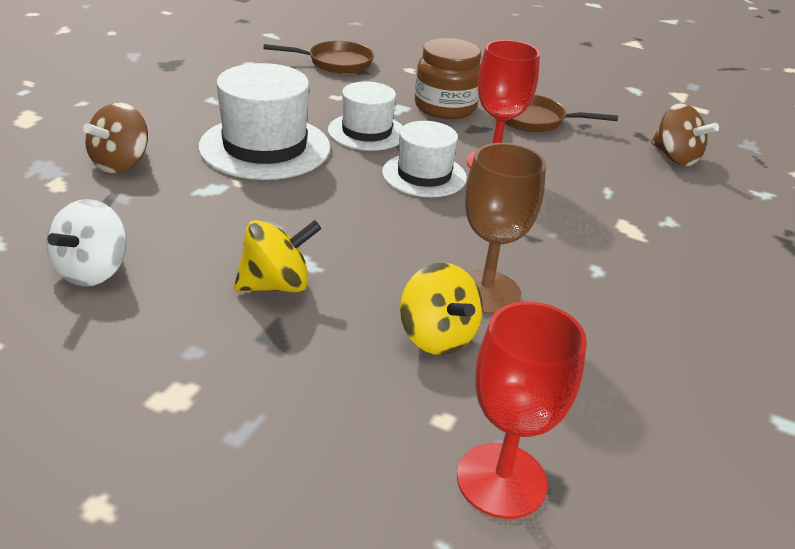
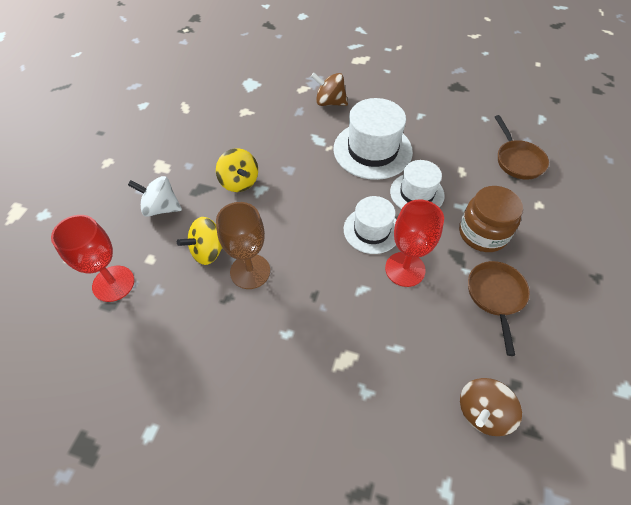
camera: 85 degrees right, 20 degrees up
(93, 271) = (237, 121): white spinning top -> white spinning top (161, 208)

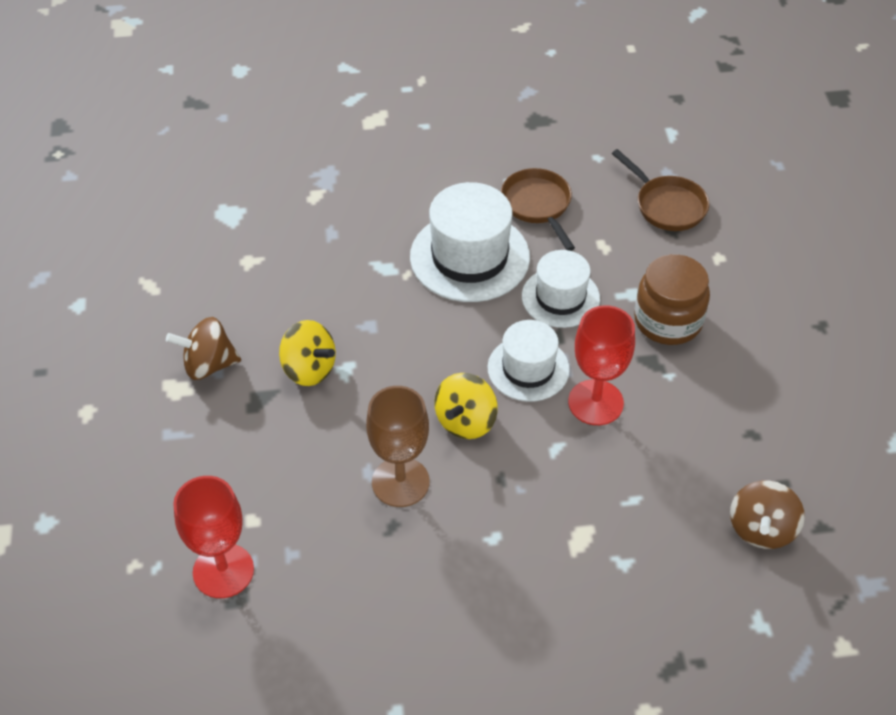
camera: 25 degrees left, 5 degrees down
(161, 208) = (219, 447): white spinning top -> none
(208, 251) = (327, 479): yellow spinning top -> yellow spinning top (466, 421)
(329, 102) = (368, 204): brown spinning top -> brown spinning top (208, 365)
(495, 296) = (718, 393): brown pan -> brown pan (537, 205)

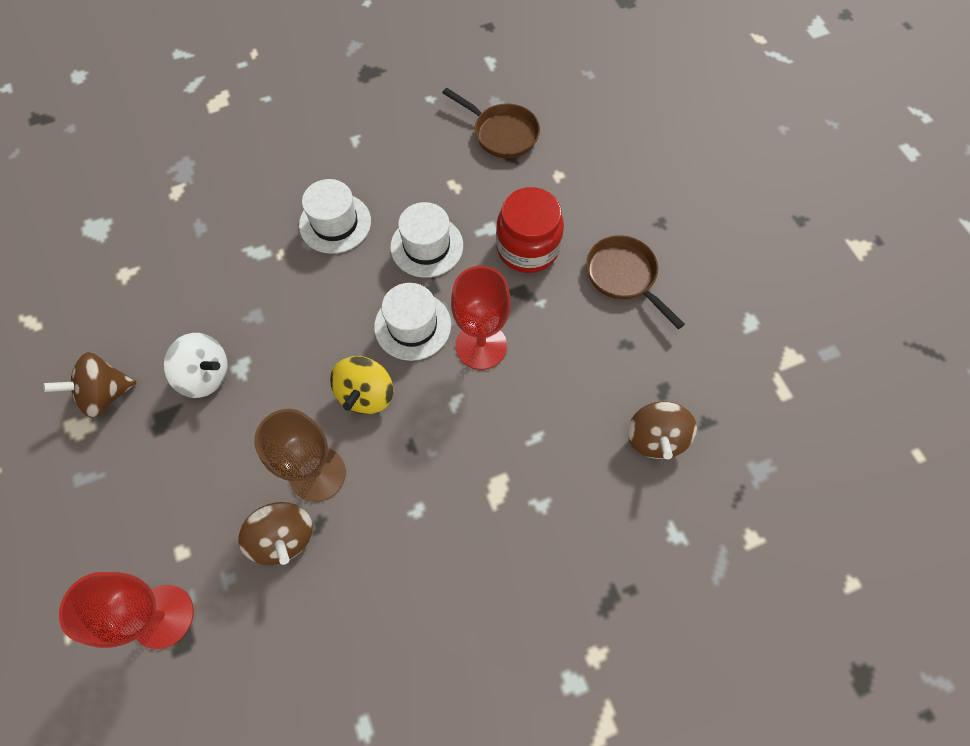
camera: 15 degrees left, 15 degrees up
(309, 369) = (206, 375): yellow spinning top -> white spinning top
(354, 530) = (284, 537): none -> brown spinning top
(470, 257) = (335, 223): white hat -> white hat, size x0.64
(537, 205) = (386, 158): brown pan -> brown pan (624, 276)
(668, 321) = (527, 248): brown jar -> red jar

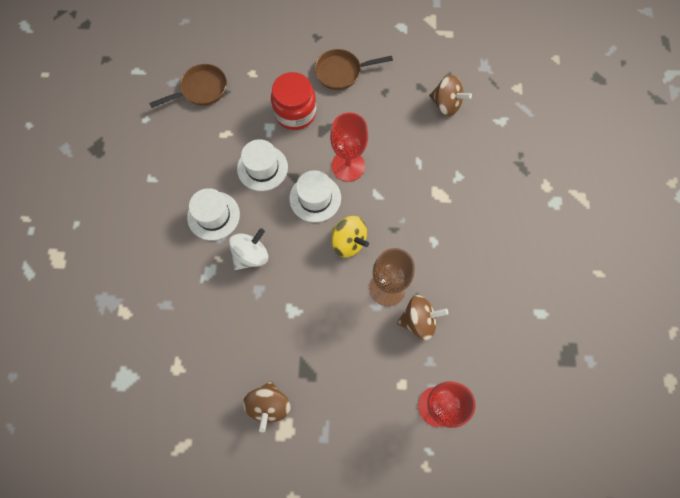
camera: 65 degrees left, 5 degrees up
(206, 375) = (287, 334): white spinning top -> white spinning top (251, 255)

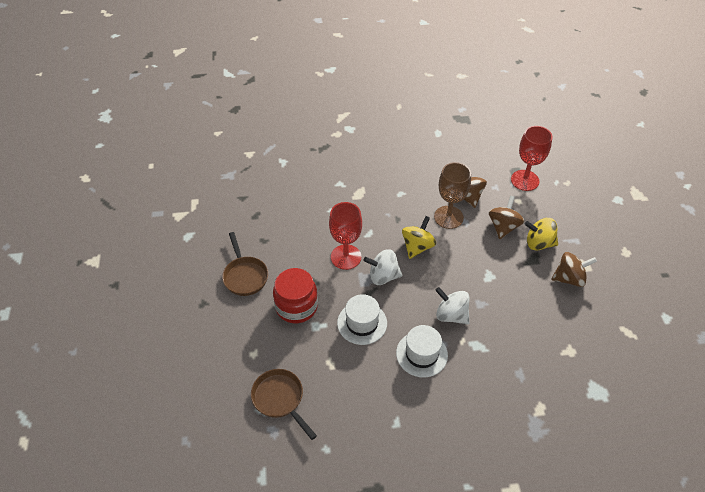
camera: 100 degrees left, 20 degrees down
(315, 198) = (383, 276): white hat -> white spinning top
(328, 386) = (538, 243): none -> yellow spinning top
(446, 104) = (272, 197): brown spinning top -> brown spinning top (503, 227)

